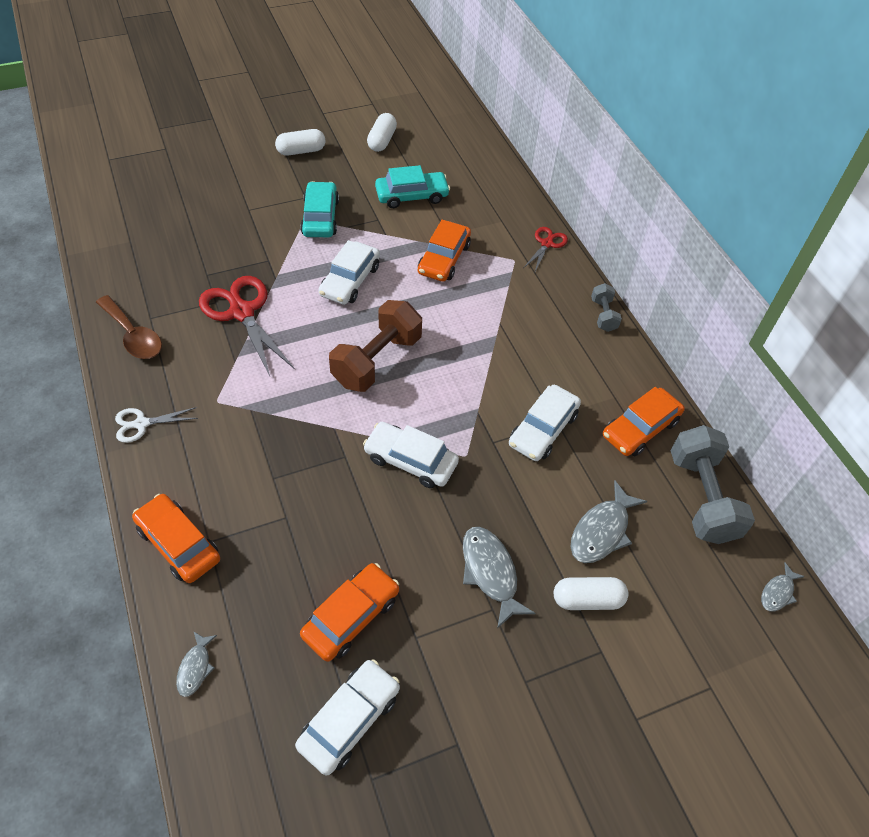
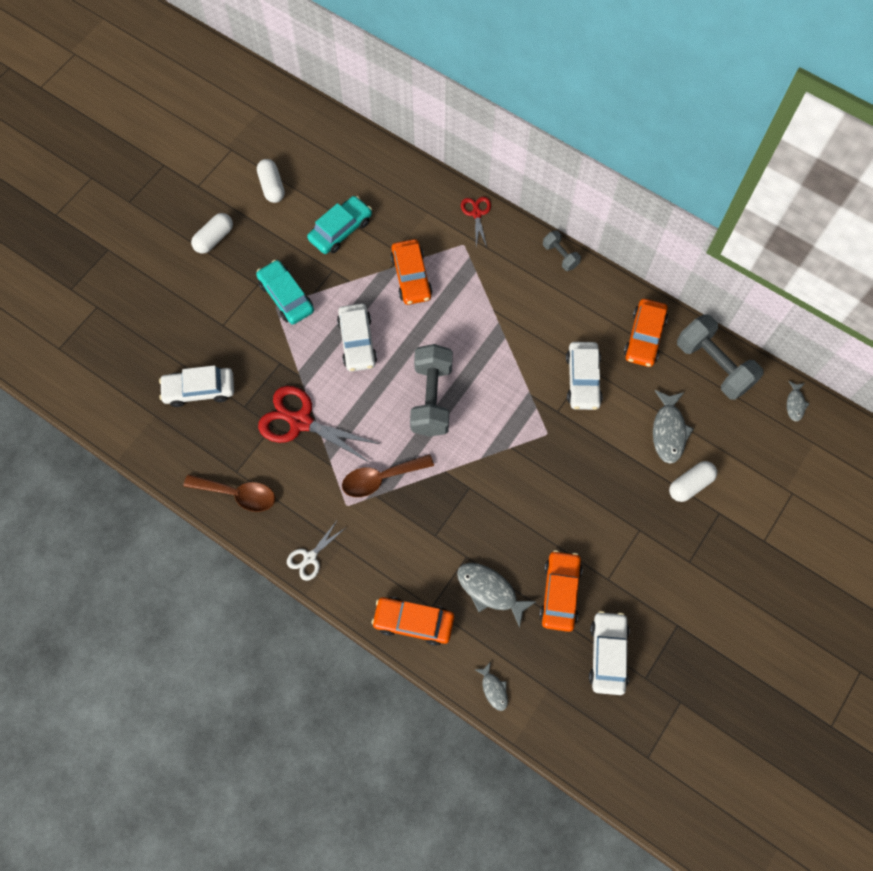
camera: 30 degrees left, 15 degrees up
(268, 398) = (380, 478): none -> brown spoon
(377, 360) = (431, 398): brown dumbbell -> grey dumbbell
(410, 460) = (514, 461): white car -> white car (199, 390)
(490, 572) = (621, 506): grey fish -> grey fish (490, 591)

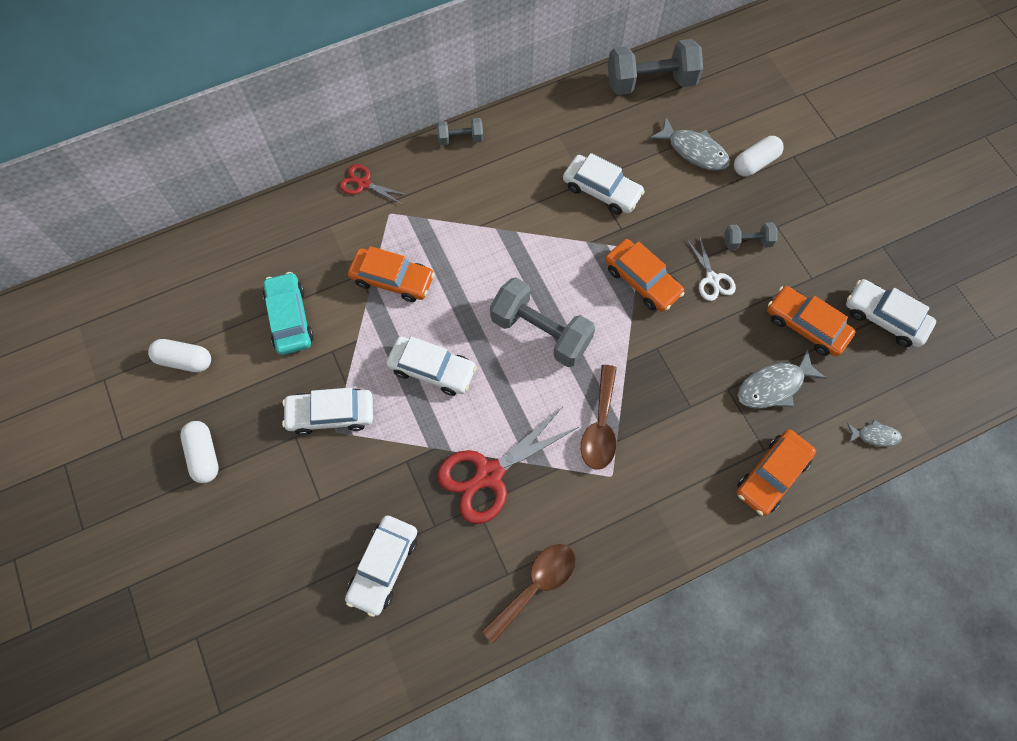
camera: 60 degrees left, 0 degrees up
(286, 297) = (331, 414): turquoise car -> white car
(310, 557) = (650, 543): white scissors -> white scissors (712, 279)
(608, 512) = (747, 242): none -> grey dumbbell
(644, 337) = (589, 118): orange car -> orange car (642, 280)
(690, 485) = (755, 163): white capsule -> white capsule turned 60 degrees clockwise
(795, 404) = (722, 45): grey fish -> none

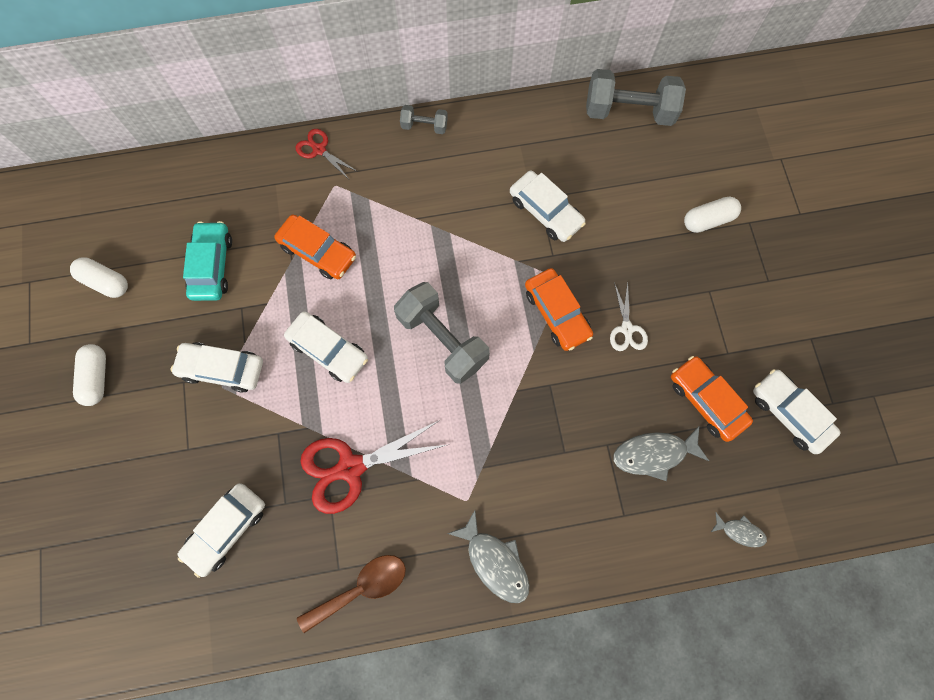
camera: 15 degrees right, 5 degrees up
(600, 426) = (471, 448): brown spoon -> none
(694, 151) = (650, 193): grey fish -> grey fish (495, 561)
(747, 242) = (674, 300): grey dumbbell -> none
(772, 475) = (623, 543): orange car -> none

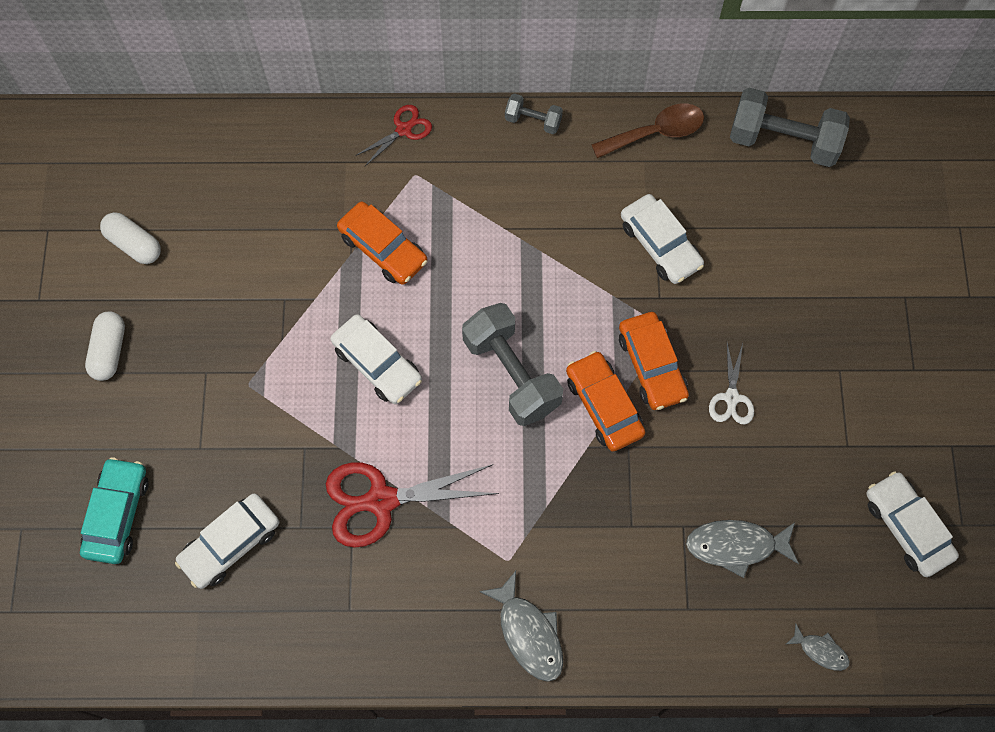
camera: 10 degrees right, 5 degrees down
(212, 266) = (258, 245): turquoise car -> turquoise car (117, 514)
(222, 369) = (252, 365): white car -> none
(319, 150) = (403, 130): red scissors -> red scissors turned 90 degrees clockwise
(361, 588) = (372, 635): brown spoon -> brown spoon (656, 132)
(706, 400) = (810, 496): orange car -> orange car (604, 405)
(708, 220) = (854, 286): white capsule -> none

